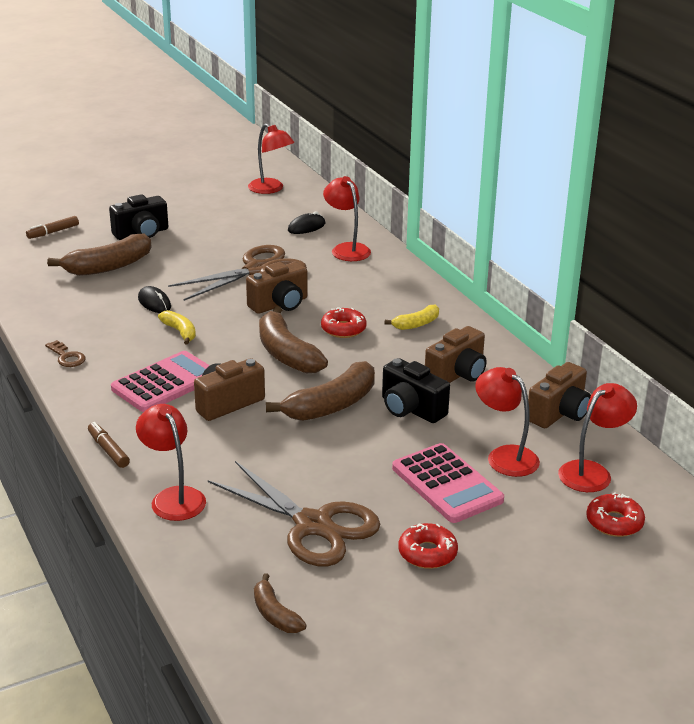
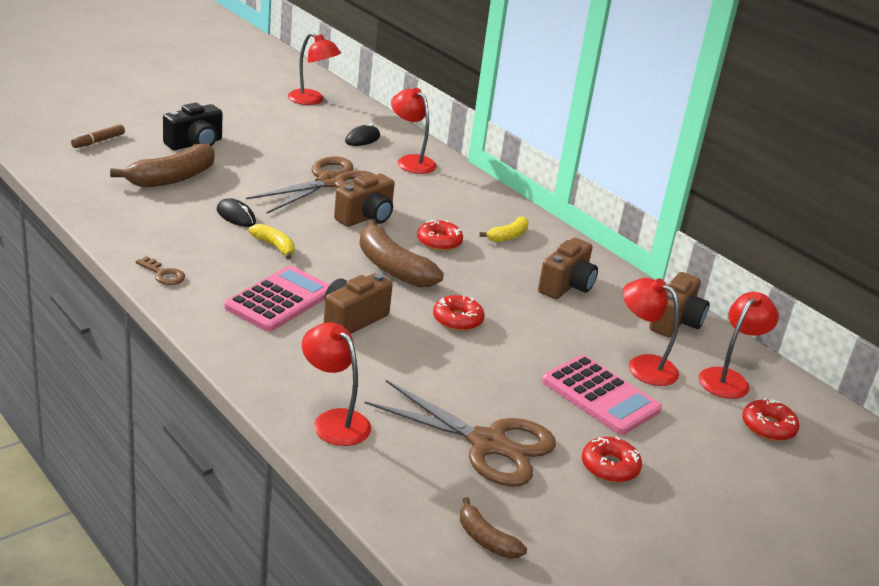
camera: 15 degrees left, 0 degrees up
(108, 450) = (246, 373): brown marker -> none
(331, 405) = (457, 320): brown banana -> red donut
(411, 409) = (536, 321): black camera -> none

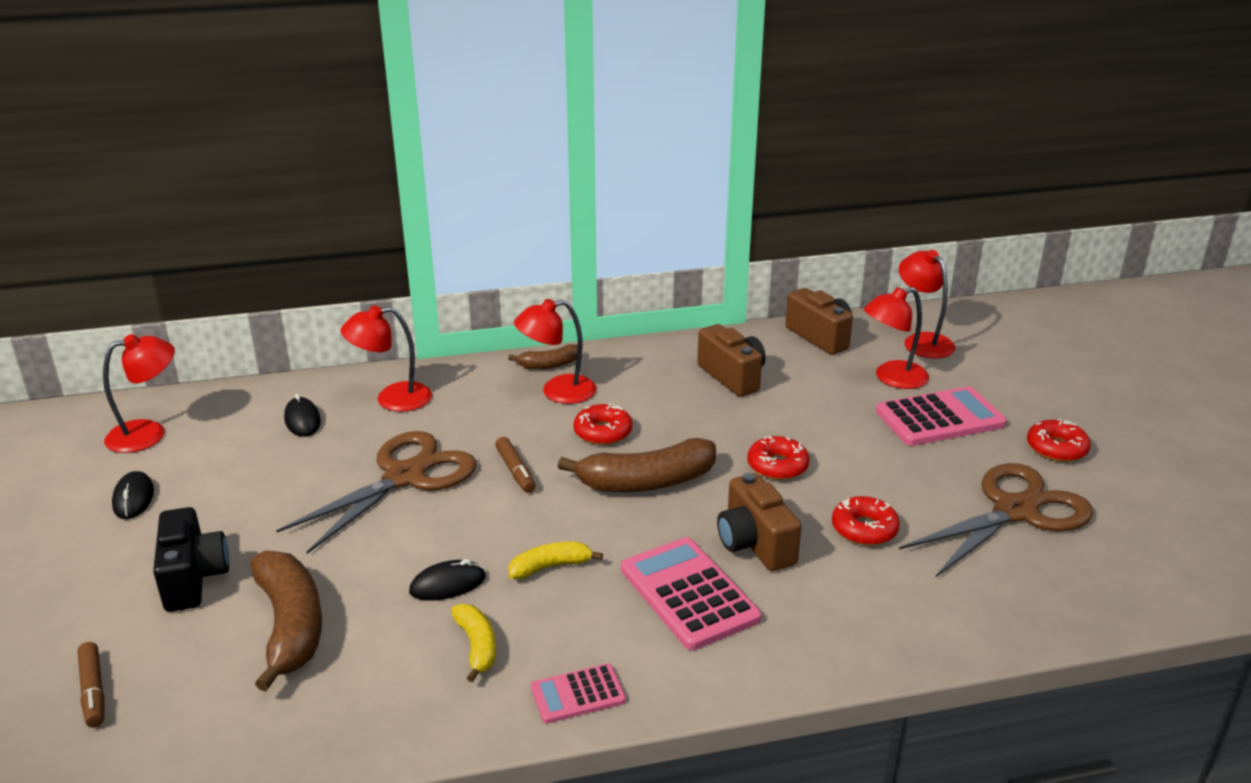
camera: 60 degrees left, 0 degrees up
(163, 274) = (578, 694): brown key -> pink calculator
(250, 112) = (133, 498): none -> black mouse
(330, 182) = (405, 477): brown scissors -> brown scissors turned 60 degrees clockwise
(334, 421) = (964, 611): red lamp -> red lamp (557, 392)
(366, 217) = (515, 471): brown camera -> brown marker
(486, 539) = (1173, 557): brown banana -> brown banana (549, 365)
(508, 236) = (613, 382): yellow banana -> yellow banana (477, 646)
(768, 427) = (999, 347): red donut -> red donut (864, 529)

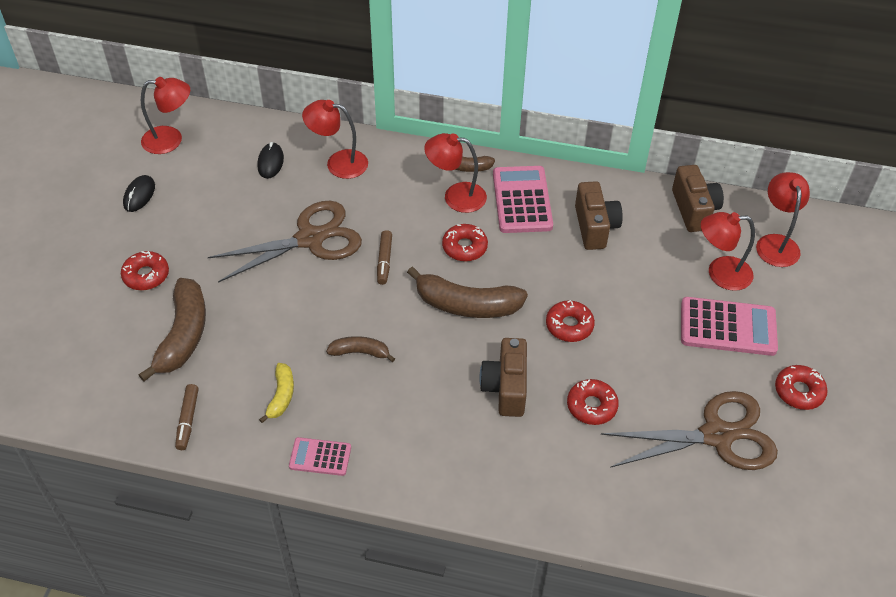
camera: 25 degrees right, 20 degrees up
(93, 691) = (60, 338): brown marker -> brown marker (187, 420)
(193, 578) = (146, 275): black camera -> red donut
(448, 584) = (289, 341): black mouse -> none
(550, 567) = (360, 352): yellow banana -> brown banana
(689, 594) = (435, 410): pink calculator -> pink calculator (522, 200)

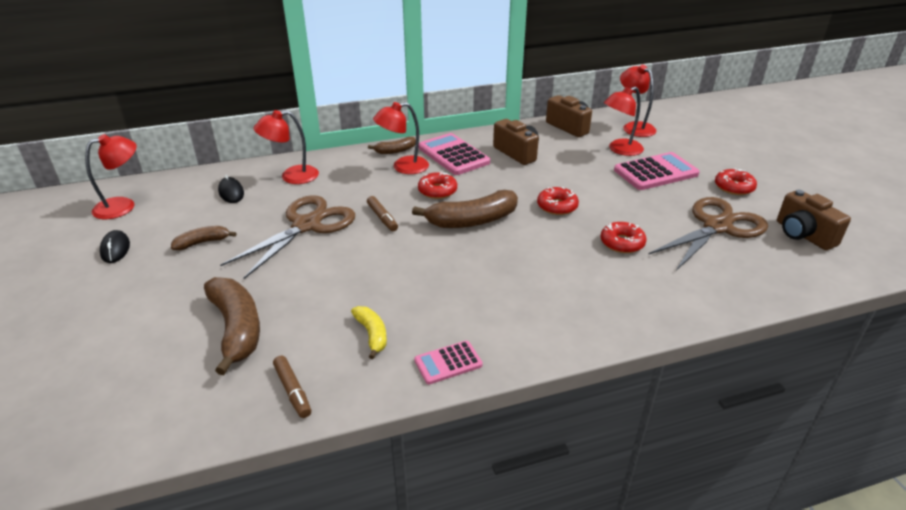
camera: 30 degrees left, 15 degrees down
(146, 275) = (163, 300): red donut -> none
(360, 352) = (415, 278): brown banana -> brown banana (203, 242)
(505, 388) = (551, 256): brown camera -> brown camera (803, 235)

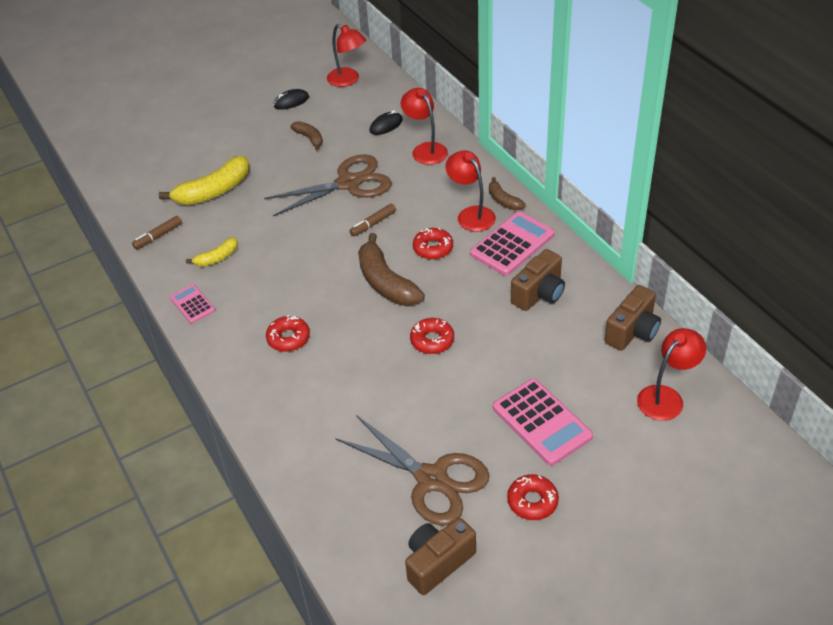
camera: 80 degrees right, 10 degrees up
(237, 329) = (213, 191): brown banana -> yellow banana
(306, 225) = (348, 183): brown scissors -> brown scissors turned 45 degrees counterclockwise
(620, 150) = (589, 385): red lamp -> none
(622, 243) = (377, 397): red donut -> red donut (288, 338)

